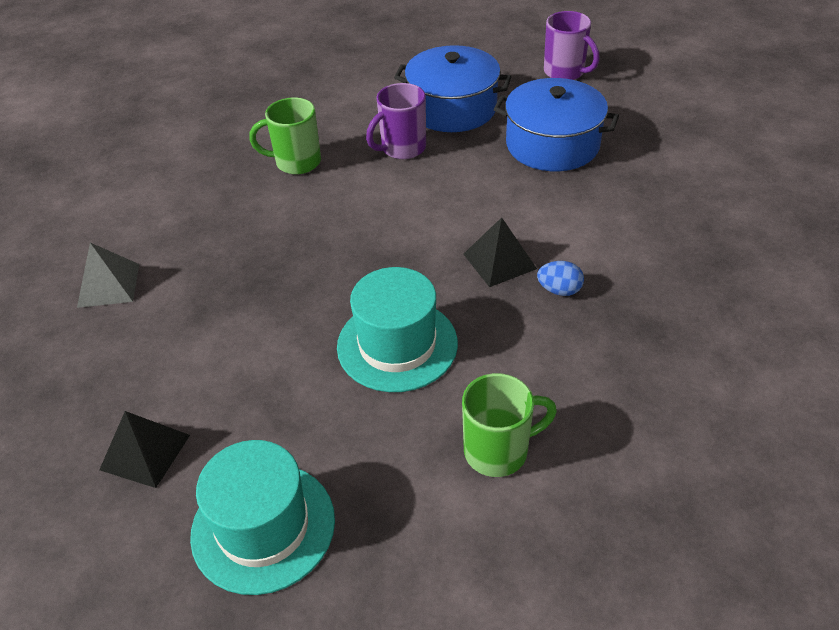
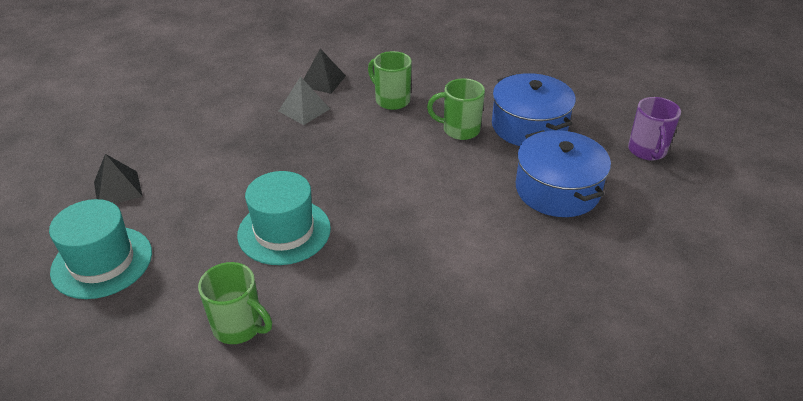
camera: 45 degrees right, 5 degrees down
(108, 285) = (219, 103): grey pyramid -> grey pyramid (304, 110)
(402, 148) = (459, 130): purple mug -> green mug
(499, 261) = (407, 232): black pyramid -> black pyramid (323, 81)
(559, 290) = (412, 275): blue egg -> none

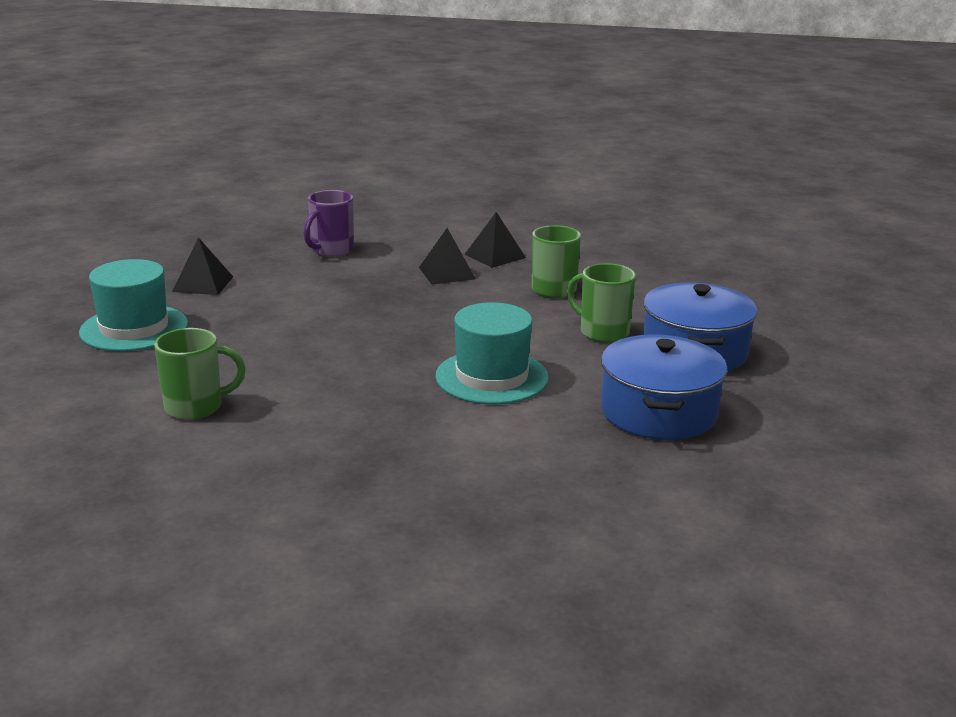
camera: 30 degrees right, 15 degrees down
(239, 327) = (196, 407): green mug -> green mug turned 75 degrees counterclockwise
(284, 231) = (316, 356): turquoise hat -> turquoise hat (492, 377)
(304, 110) = (447, 273): grey pyramid -> black pyramid
(647, 151) = (828, 414): purple mug -> purple mug (331, 250)

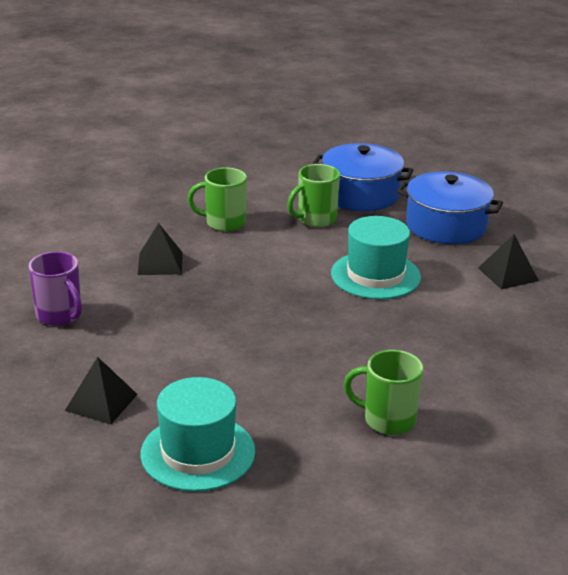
camera: 75 degrees left, 5 degrees up
(196, 407) = (387, 420): green mug -> green mug turned 75 degrees counterclockwise
(495, 256) = (134, 235): black pyramid -> black pyramid (508, 274)

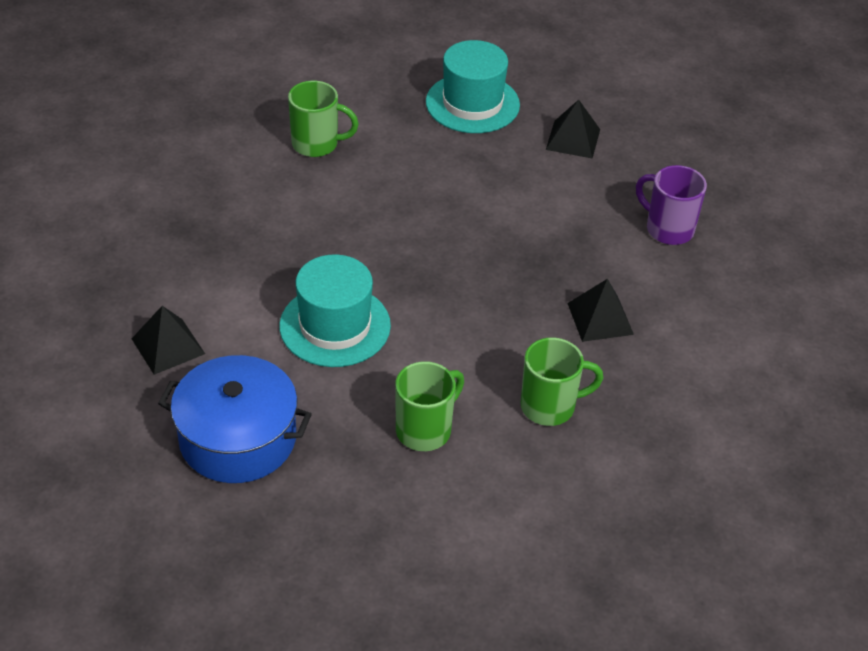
camera: 170 degrees right, 15 degrees up
(360, 194) = (365, 503): blue pot -> none

